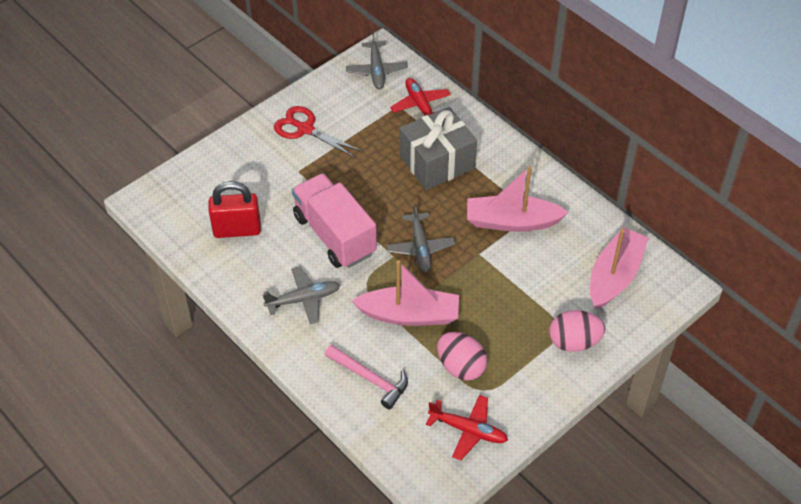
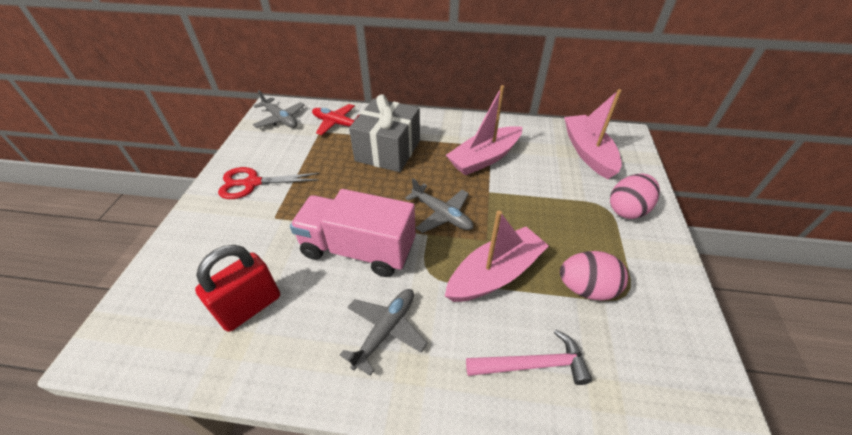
camera: 40 degrees left, 5 degrees down
(468, 430) = (666, 344): red plane -> none

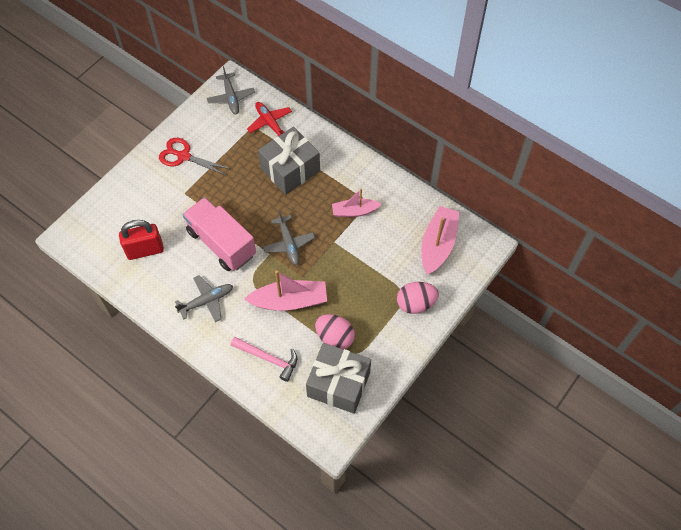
camera: 30 degrees right, 15 degrees up
(484, 158) = (354, 211): pink boat -> pink boat, size x0.64
(650, 345) = (338, 384): none -> grey gift

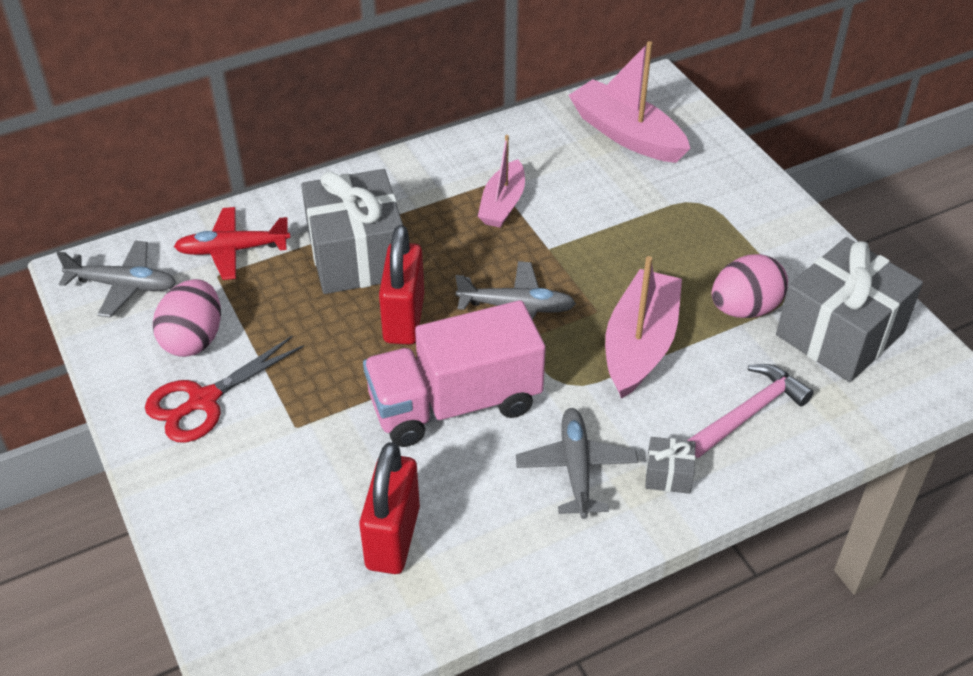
camera: 65 degrees left, 15 degrees down
(218, 337) = (668, 475): none -> grey gift
(261, 204) = (404, 318): none -> red padlock
(415, 304) = (724, 193): pink egg -> pink egg (193, 339)

